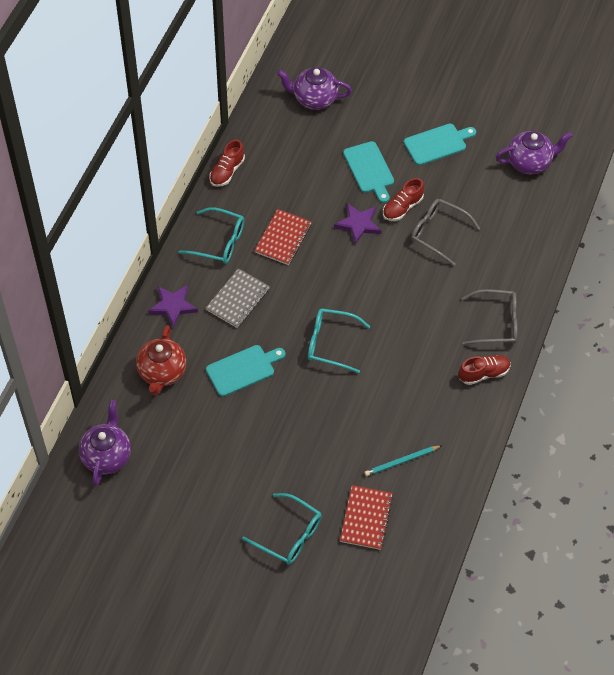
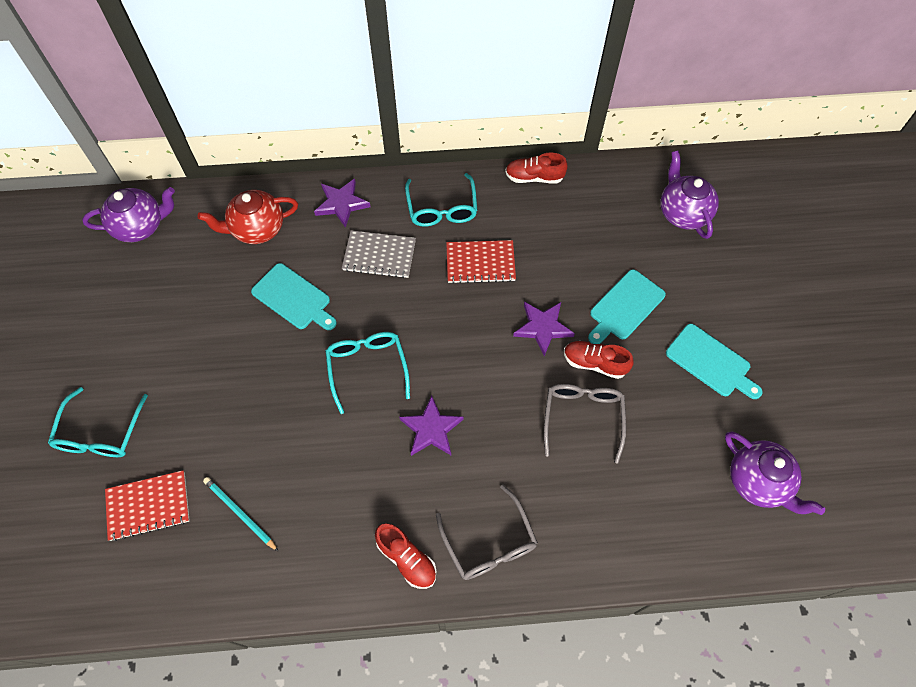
camera: 65 degrees right, 5 degrees up
(399, 323) = (431, 429): none -> purple star

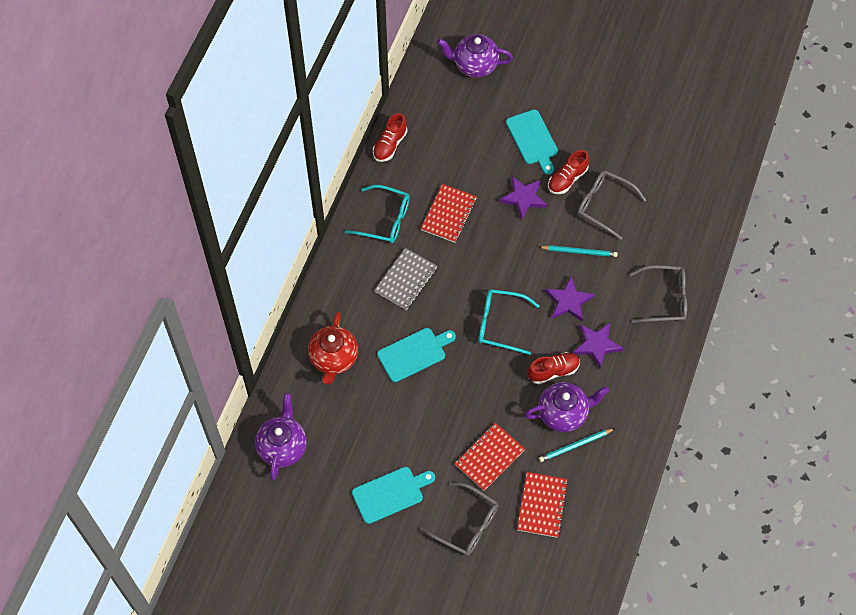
camera: 65 degrees left, 0 degrees up
(100, 433) = (467, 524): turquoise glasses -> grey glasses
(192, 424) = (489, 457): none -> red notebook
(341, 204) = (341, 288): purple star -> purple star (596, 345)
(407, 559) = (654, 352): red shoe -> red shoe (553, 371)
(504, 415) = (579, 252): none -> turquoise pencil
(711, 362) = (600, 110): turquoise cutting board -> turquoise cutting board (390, 494)
(758, 482) = (693, 128): purple teapot -> purple teapot (563, 413)

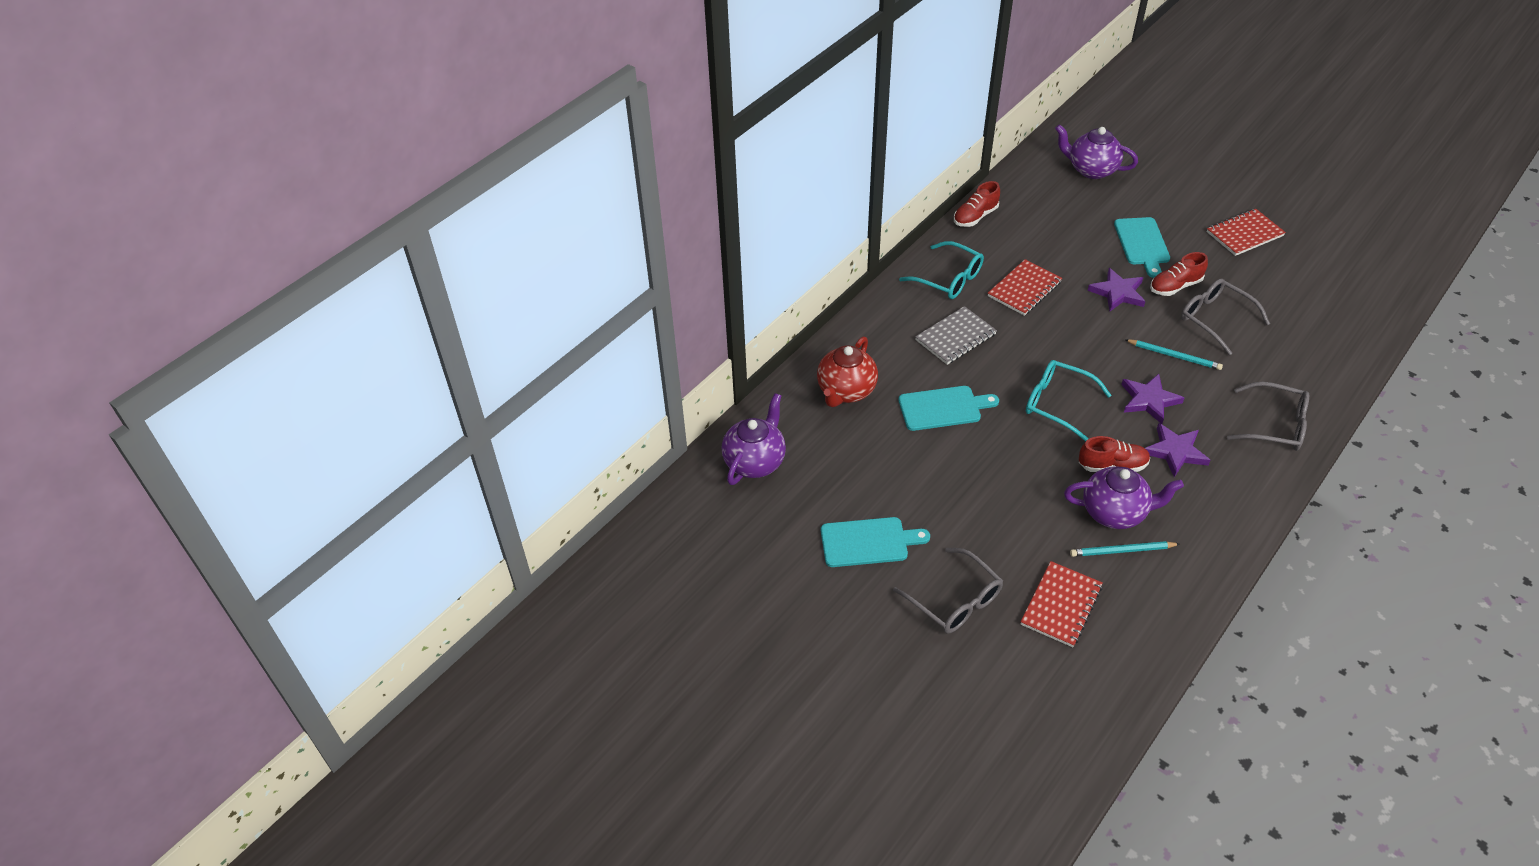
camera: 20 degrees right, 15 degrees down
(489, 457) = (1005, 535): red notebook -> red notebook (1244, 234)

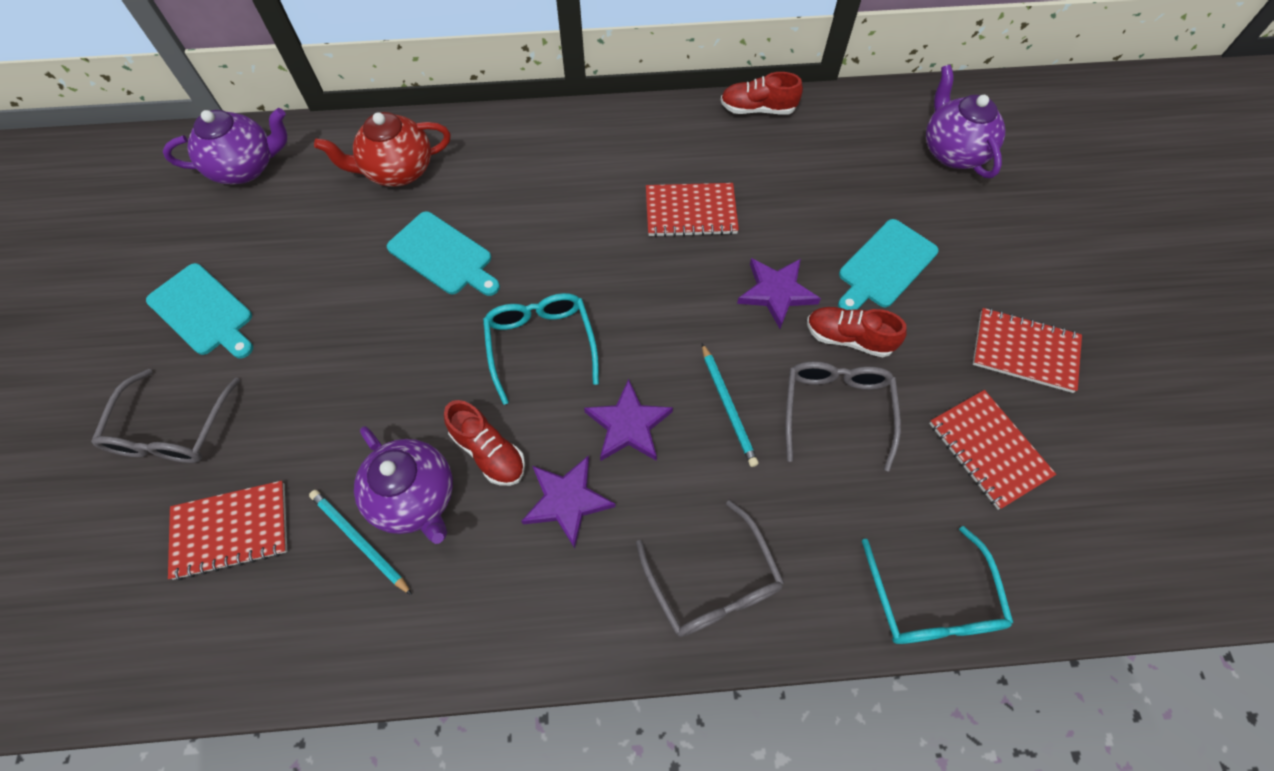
camera: 45 degrees right, 15 degrees up
(949, 279) = (639, 146): turquoise glasses -> turquoise glasses (932, 602)
(955, 337) = (557, 203): grey notebook -> none
(1288, 284) = (988, 450): none -> red notebook

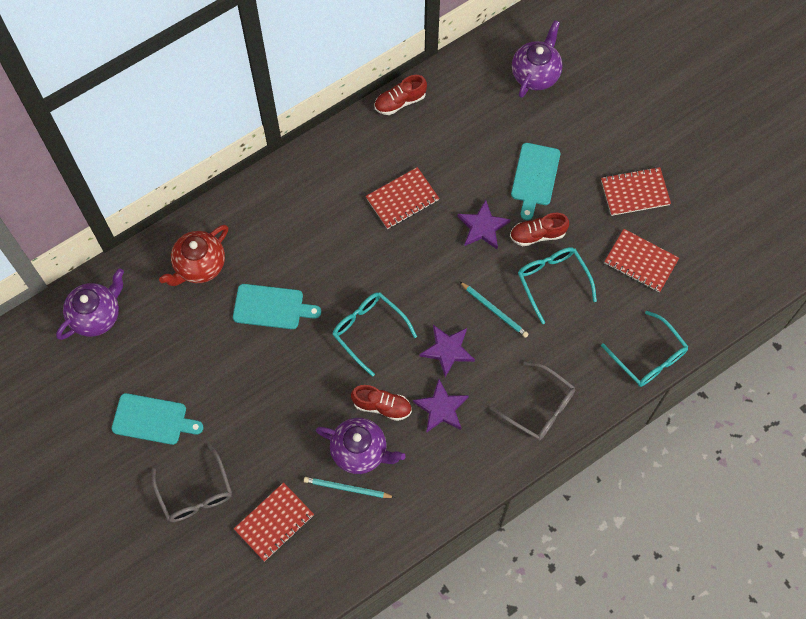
camera: 30 degrees left, 5 degrees up
(836, 409) = (552, 281): grey glasses -> turquoise glasses
(952, 151) = (535, 74): purple teapot -> purple teapot turned 75 degrees clockwise

